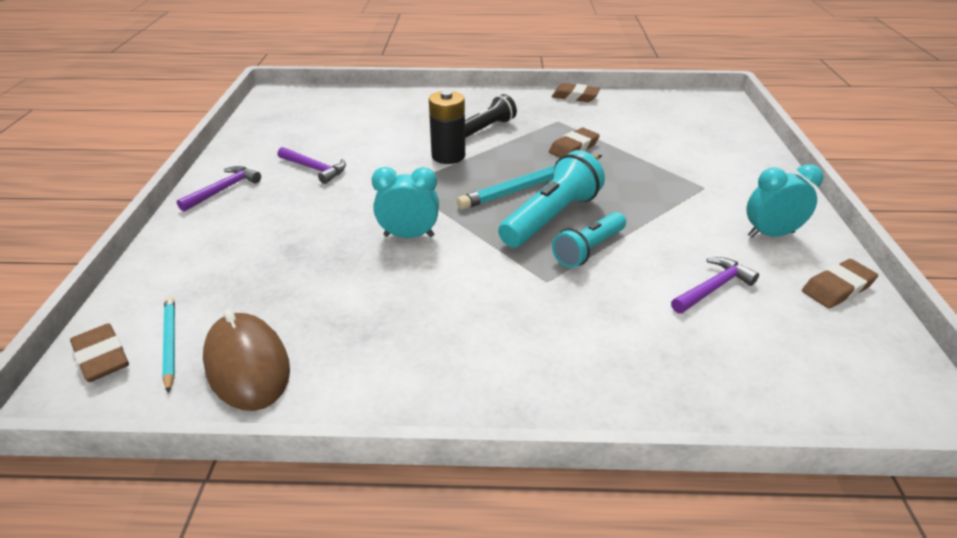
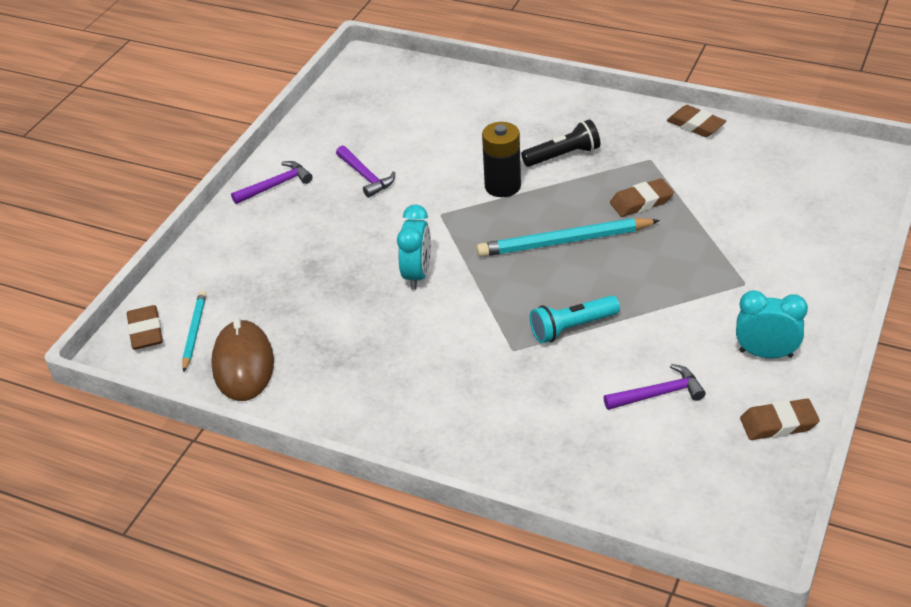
camera: 25 degrees right, 5 degrees up
(409, 236) = (417, 274): turquoise clock -> turquoise clock turned 75 degrees clockwise
(551, 218) = (560, 284): turquoise flashlight -> none

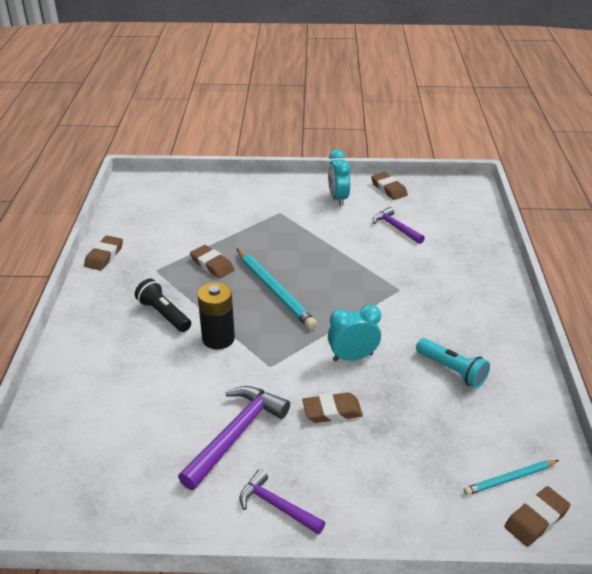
camera: 115 degrees left, 5 degrees down
(243, 364) = (517, 427): brown mouse -> none
(353, 240) = (332, 411): none -> brown eraser
(365, 176) = (235, 435): purple hammer -> purple hammer, size x1.60
(572, 327) = (362, 269): turquoise flashlight -> turquoise flashlight (452, 370)

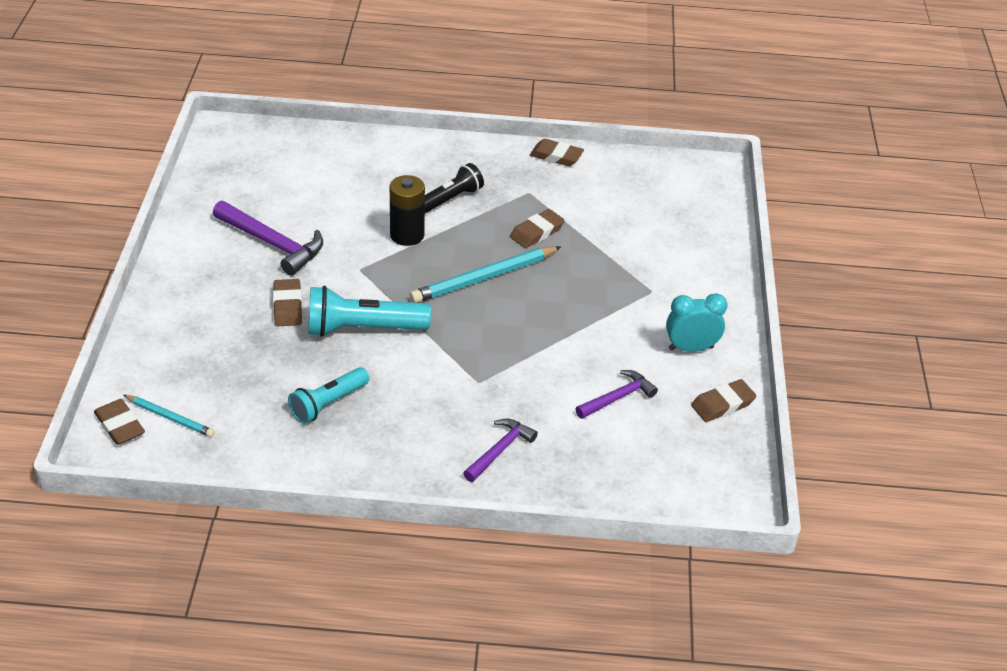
camera: 90 degrees right, 5 degrees up
(277, 506) = (186, 264): purple hammer -> purple hammer (499, 450)
(353, 357) = (363, 328): turquoise clock -> turquoise flashlight
(509, 479) = (170, 417): turquoise pencil -> turquoise pencil turned 135 degrees clockwise

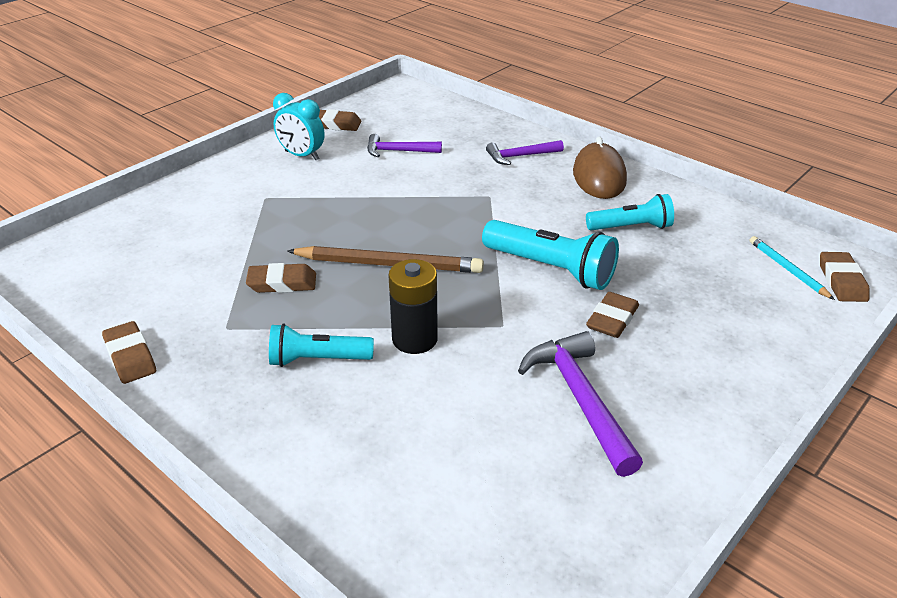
camera: 140 degrees left, 5 degrees down
(401, 458) = (599, 176): none -> brown mouse
(450, 199) = (318, 359): black flashlight -> turquoise flashlight
(484, 278) = (389, 264): turquoise pencil -> brown pencil

